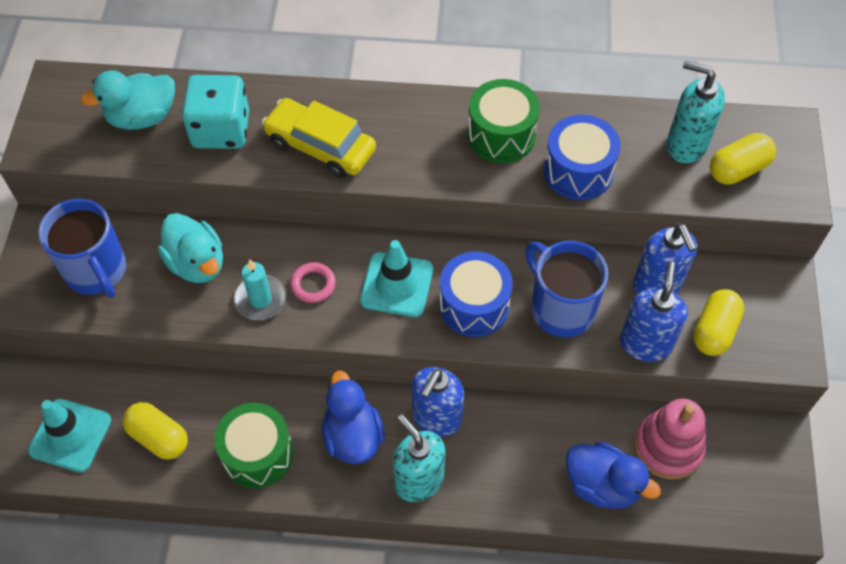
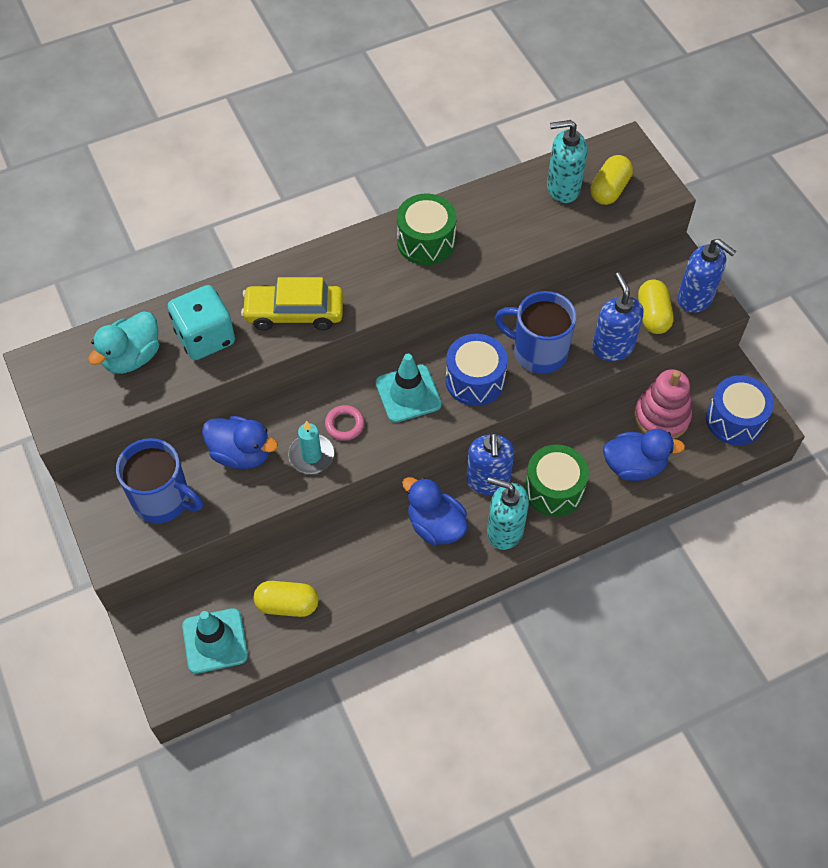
camera: 30 degrees left, 0 degrees up
(197, 263) = (241, 453): turquoise duck -> blue duck
(257, 454) = (373, 576): green drum -> green drum (554, 489)
(578, 171) = (499, 242): blue drum -> blue drum (734, 420)
(657, 285) = (594, 302): blue soap dispenser -> blue soap dispenser (695, 298)

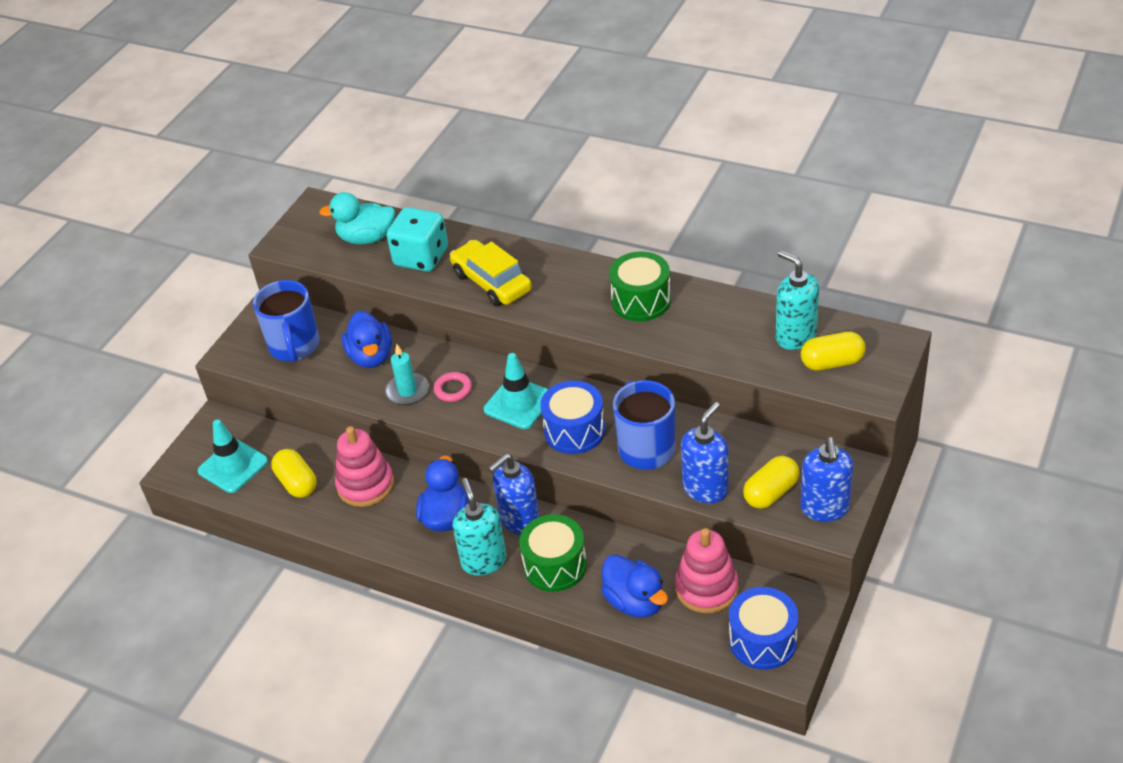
camera: 55 degrees right, 15 degrees down
(343, 557) = (365, 485): none -> pink stacking toy

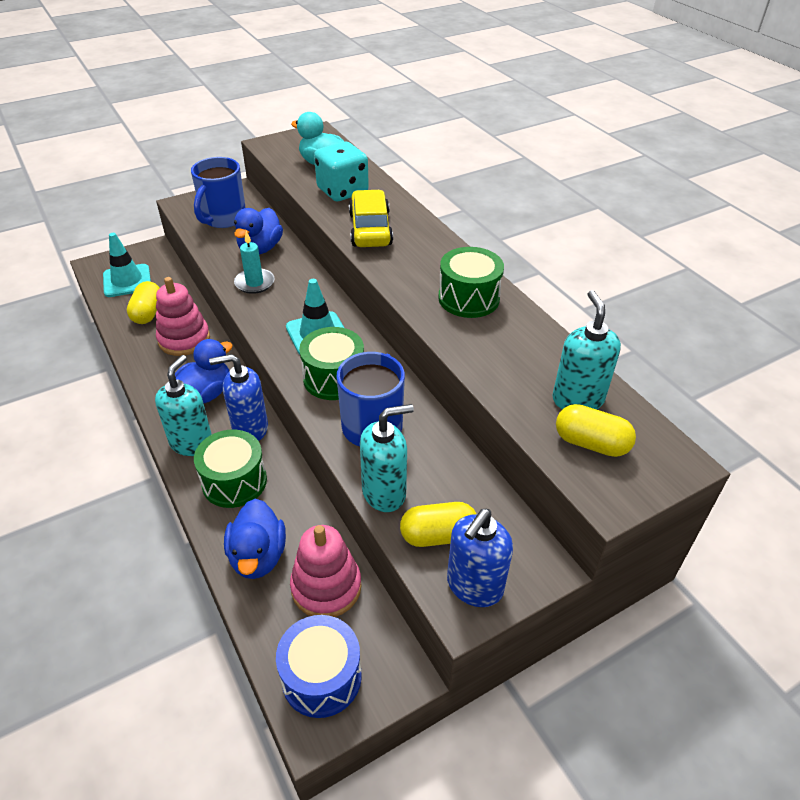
camera: 30 degrees right, 0 degrees up
(453, 389) = (285, 298): pink ring -> none
(574, 431) = (334, 378): blue drum -> green drum
(705, 489) = (384, 492): blue soap dispenser -> turquoise soap dispenser

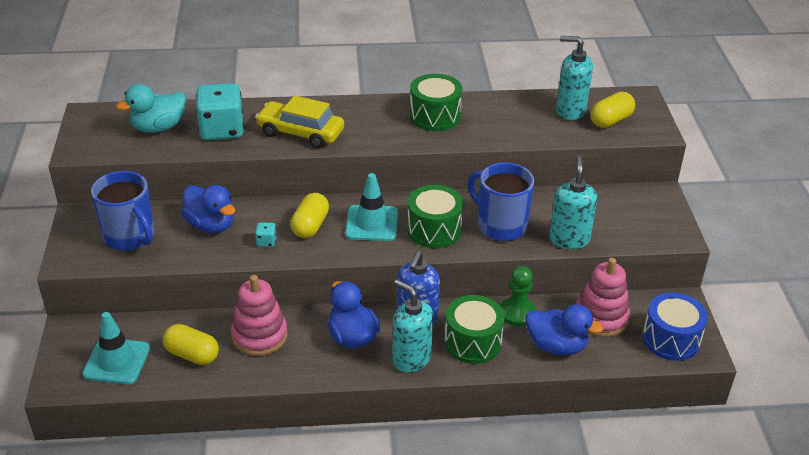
camera: 65 degrees left, 5 degrees down
(254, 283) = (266, 242): turquoise candle -> turquoise dice
(296, 505) = (517, 313): none -> green pawn
(438, 535) = (617, 227): yellow capsule -> yellow capsule (310, 226)
(474, 586) = (663, 226): blue soap dispenser -> none

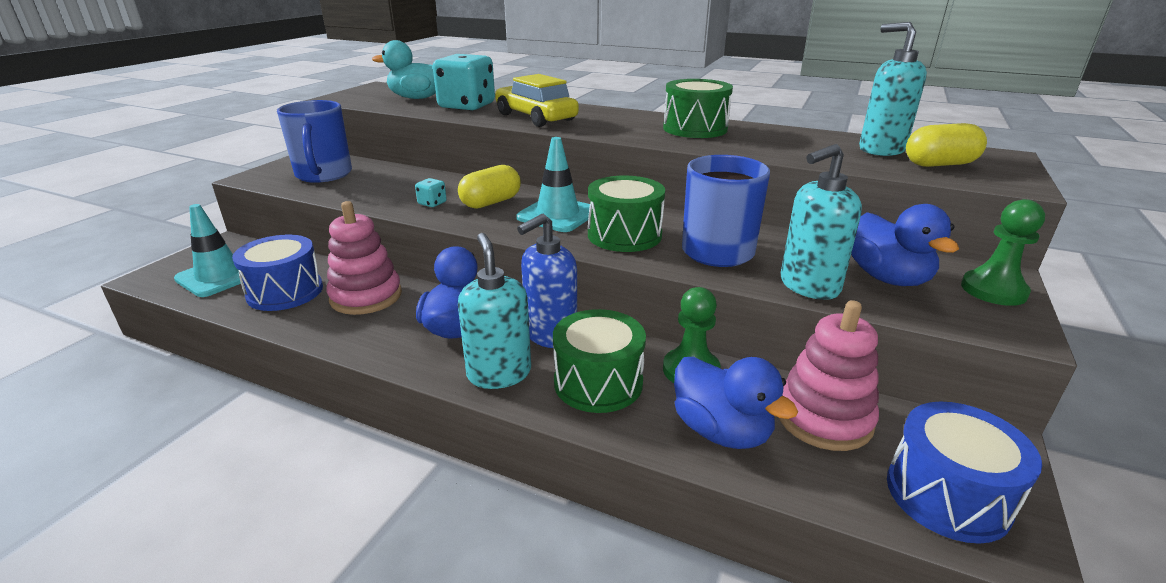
camera: 30 degrees right, 10 degrees down
(192, 355) = (285, 292): yellow capsule -> blue drum
(211, 225) = (401, 182): blue duck -> blue duck (887, 278)
(569, 239) = (808, 286): turquoise soap dispenser -> turquoise soap dispenser turned 150 degrees counterclockwise
(661, 208) = (993, 290): none -> green pawn

